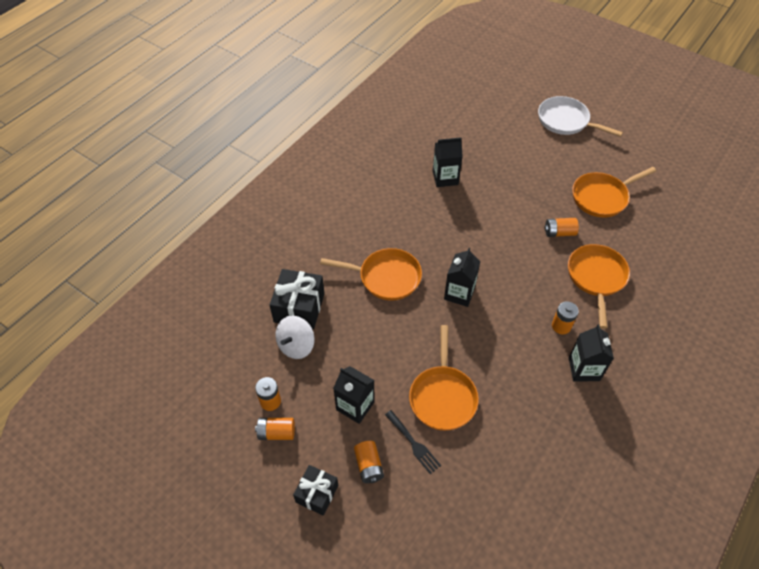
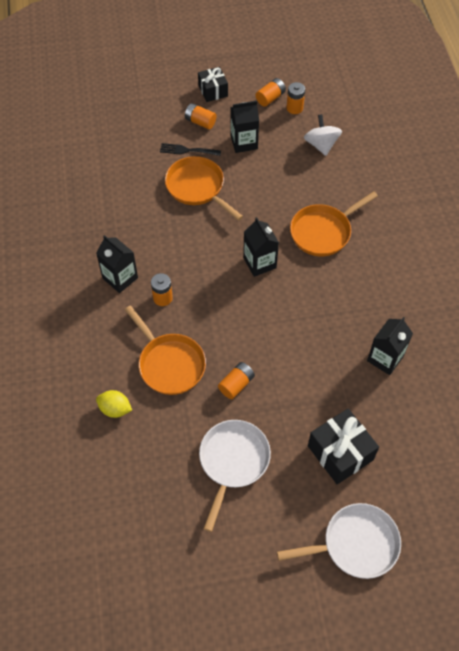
camera: 135 degrees right, 5 degrees up
(299, 307) = (351, 166): black gift -> black gift (340, 453)
(602, 197) = (232, 462): orange pan -> white pan
(661, 278) = (115, 409): none -> yellow lemon

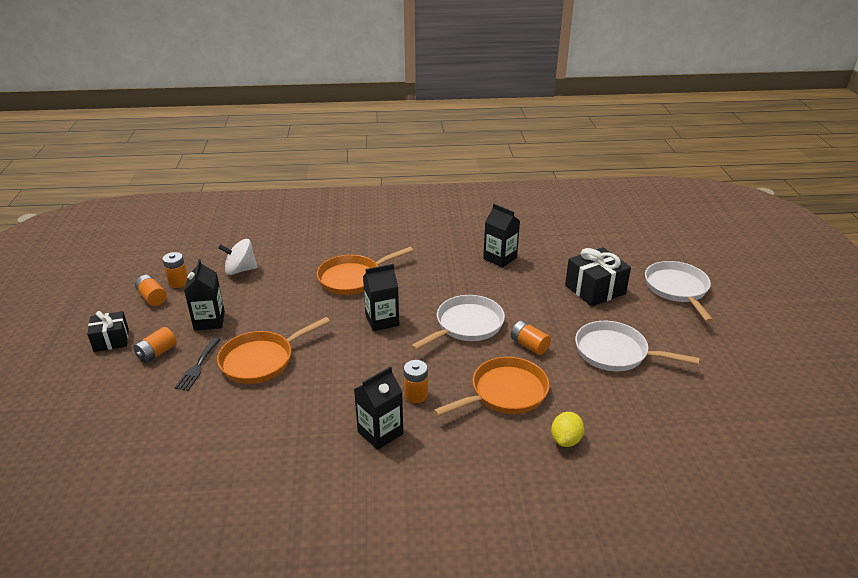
camera: 85 degrees left, 25 degrees down
(260, 330) = (466, 325): none -> white pan
(323, 232) = (353, 278): orange pan -> orange pan turned 90 degrees clockwise

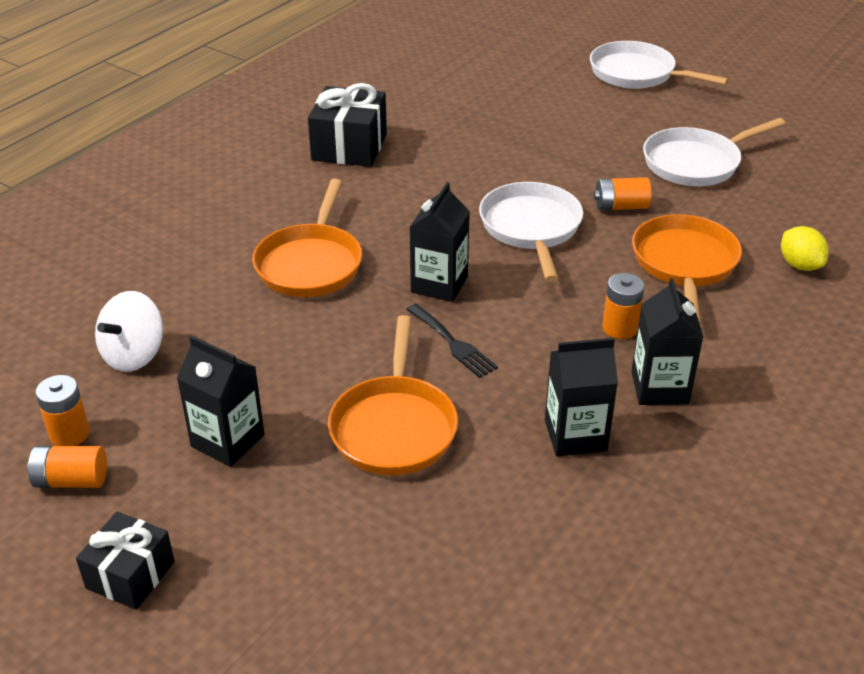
camera: 50 degrees left, 5 degrees up
(157, 353) = (239, 531): orange battery -> none
(198, 366) = (330, 497): black fork -> black fork (453, 343)
(500, 258) = (430, 140): black carton -> black carton (575, 435)
(595, 289) = (575, 116): black gift -> black gift (349, 147)

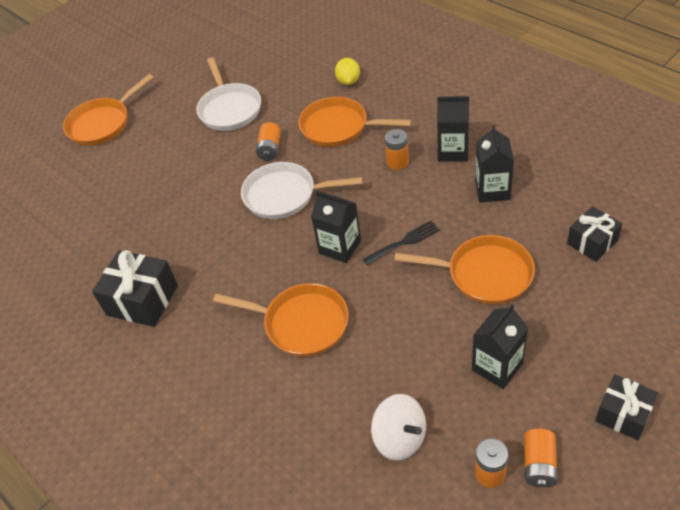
camera: 75 degrees left, 10 degrees up
(468, 559) = (592, 242): none -> black gift
(637, 74) = (103, 123): white pan -> orange pan
(799, 265) = (348, 81): yellow lemon -> yellow lemon turned 75 degrees counterclockwise

